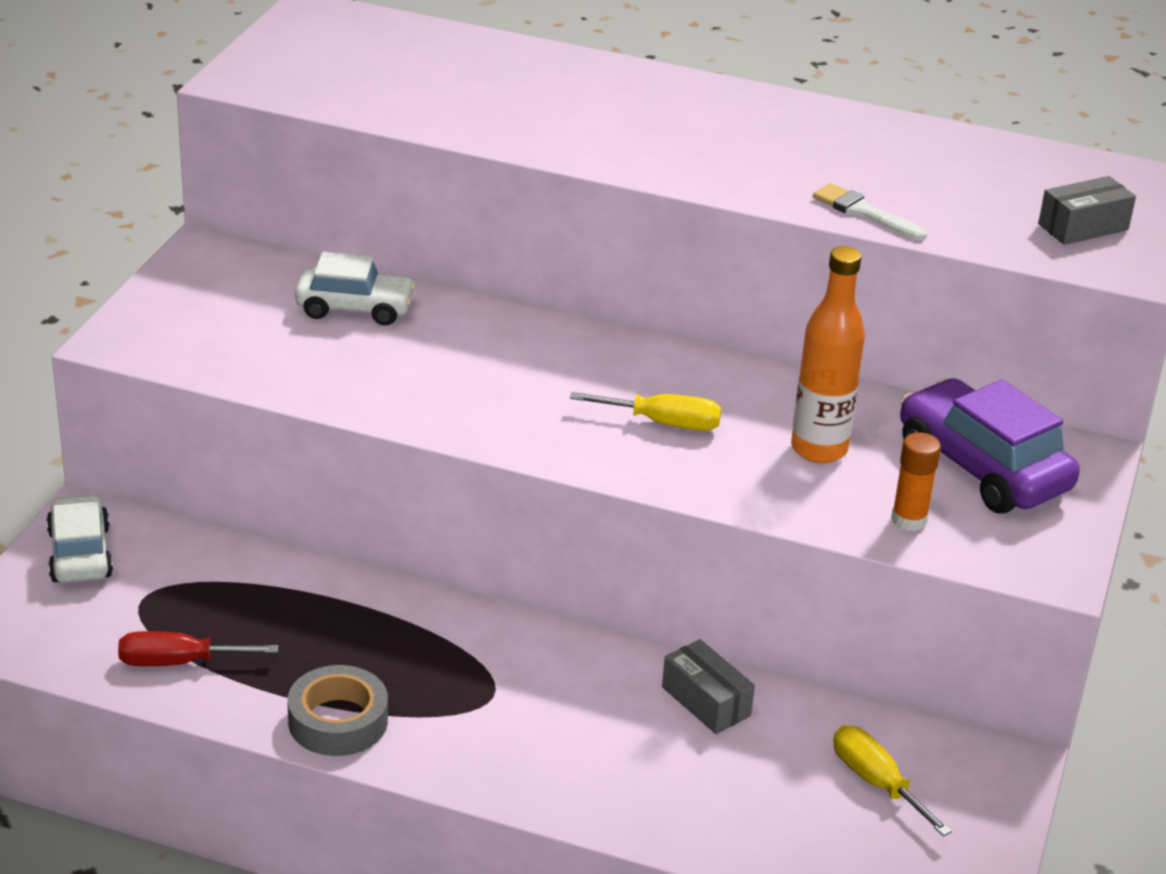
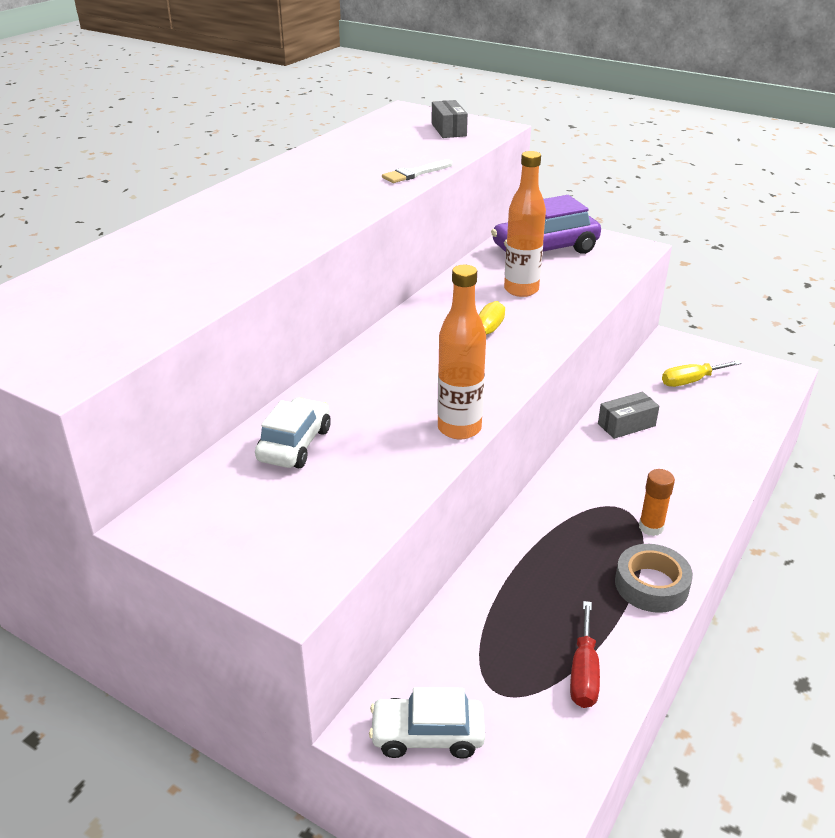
camera: 75 degrees left, 0 degrees up
(419, 417) = (459, 428): none -> orange bottle
(909, 520) = (592, 276): orange glue stick -> orange glue stick (651, 527)

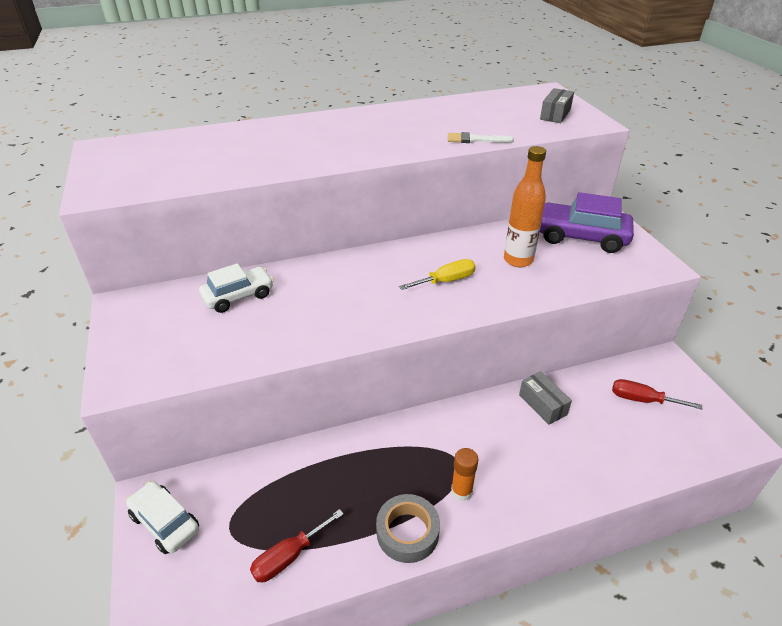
camera: 40 degrees right, 5 degrees up
(459, 428) = (336, 338): orange bottle -> none
(626, 425) = (542, 404): grey box -> grey box turned 45 degrees clockwise
(691, 381) = (642, 400): yellow screwdriver -> red screwdriver

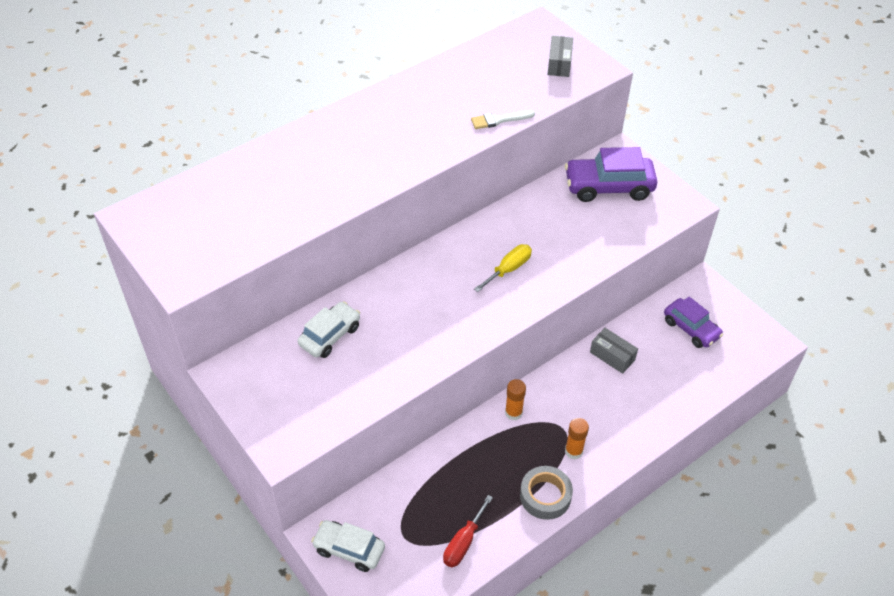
camera: 20 degrees left, 10 degrees up
(412, 432) = (513, 413): none -> orange glue stick
(518, 260) = (562, 229): orange bottle -> none
(642, 400) = (691, 329): red screwdriver -> purple car

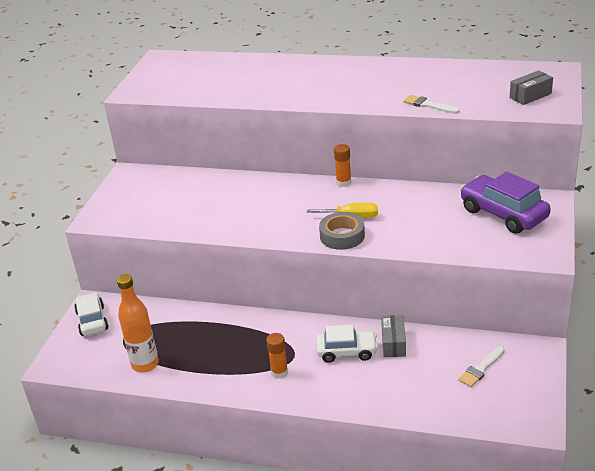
camera: 55 degrees right, 15 degrees down
(330, 336) = (200, 188): white car -> white car (347, 352)
(463, 542) = (145, 364): red screwdriver -> orange bottle
(513, 413) = (279, 326): orange glue stick -> orange glue stick (343, 182)
(545, 496) = (224, 380): grey tape -> grey tape (342, 236)
(691, 329) = (481, 369): purple car -> white brush

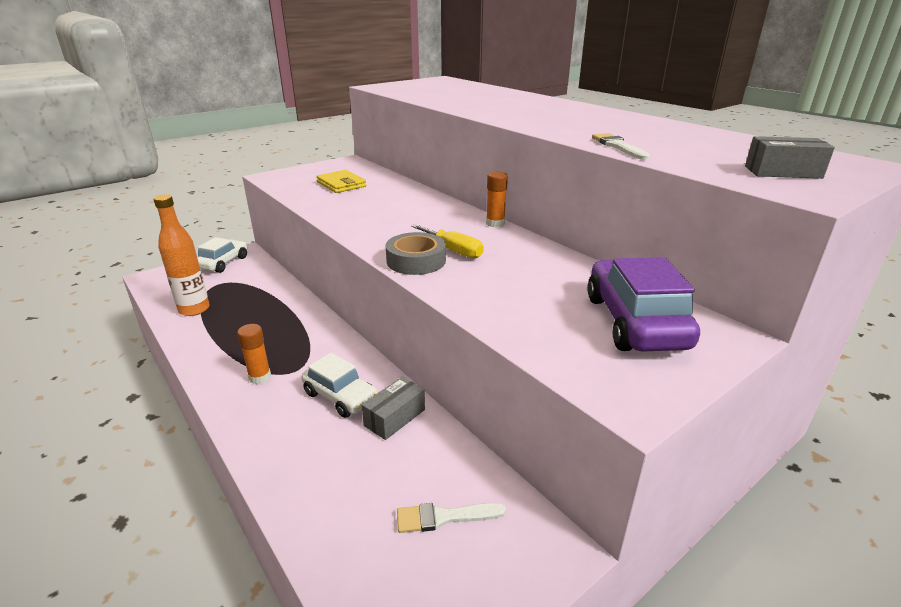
camera: 35 degrees right, 5 degrees down
(173, 199) = (341, 184): none -> yellow wallet

